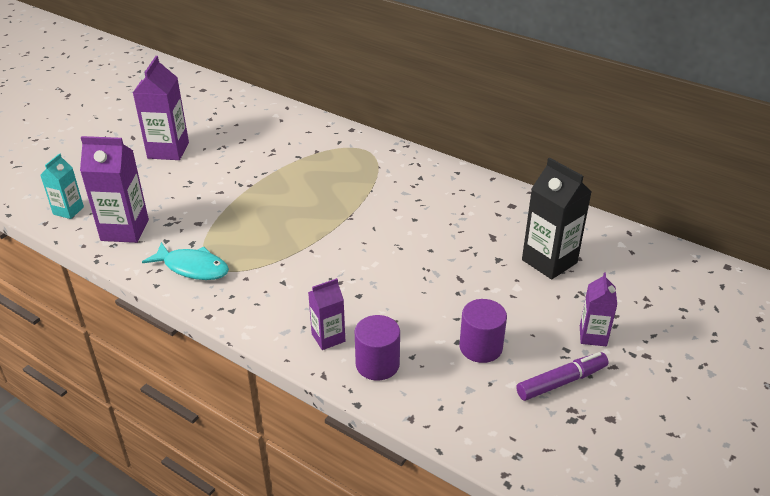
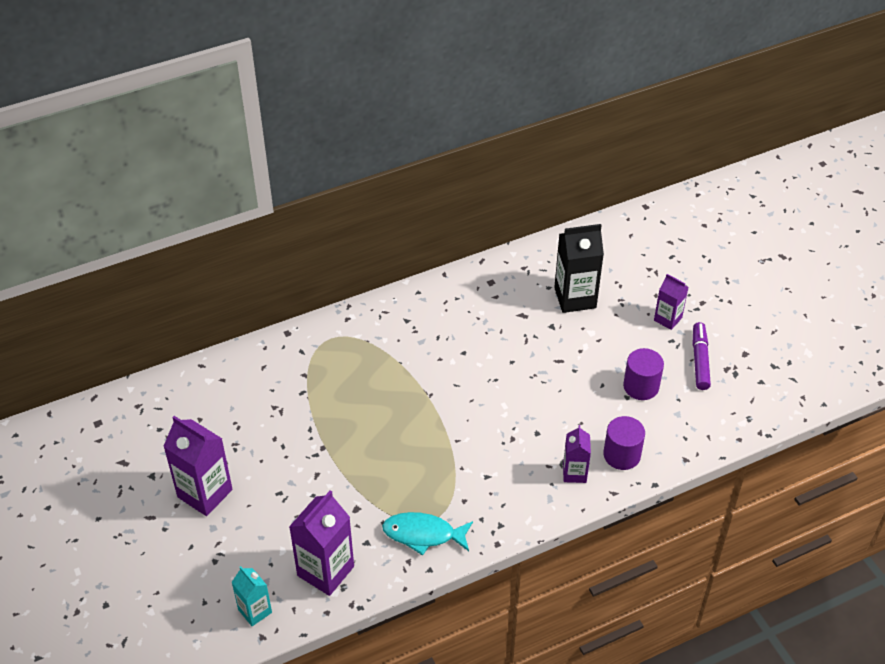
camera: 60 degrees left, 10 degrees up
(193, 268) = (423, 534): turquoise fish -> turquoise fish turned 135 degrees counterclockwise

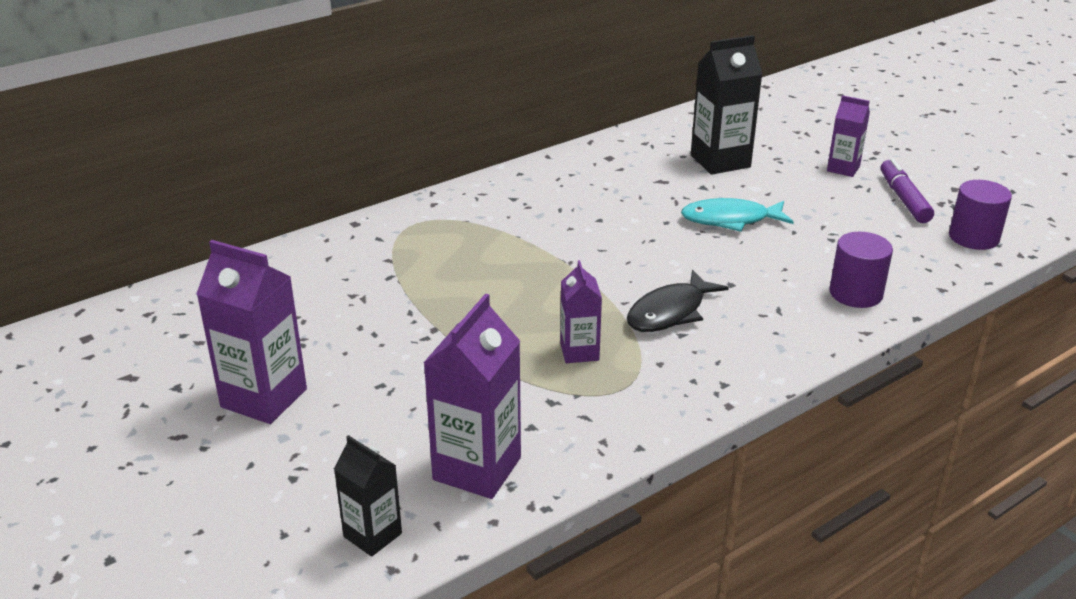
camera: 10 degrees left, 15 degrees down
(255, 611) = (372, 535): turquoise carton -> black carton
(423, 534) = (614, 407): turquoise fish -> turquoise fish (730, 220)
(485, 454) = (670, 312): none -> black fish
(574, 473) = (802, 318): purple carton -> purple carton (579, 352)
(641, 386) = (844, 228): purple cylinder -> purple cylinder (973, 237)

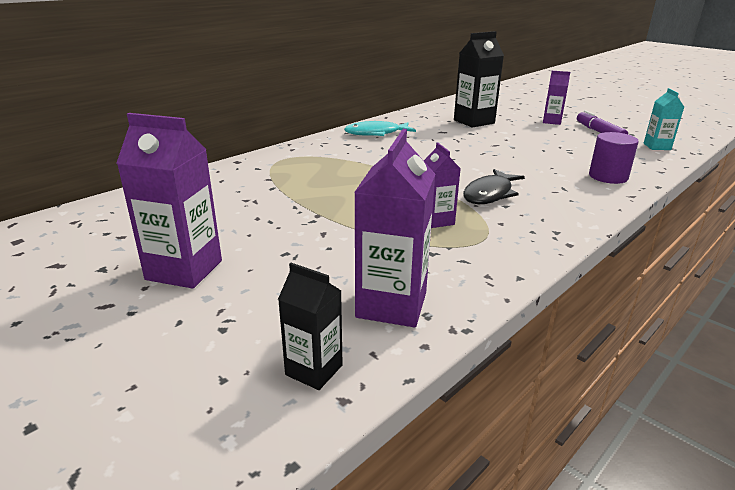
camera: 10 degrees left, 5 degrees down
(730, 220) = (499, 146): turquoise fish -> turquoise fish (376, 133)
(973, 237) = (657, 146): purple cylinder -> turquoise carton

